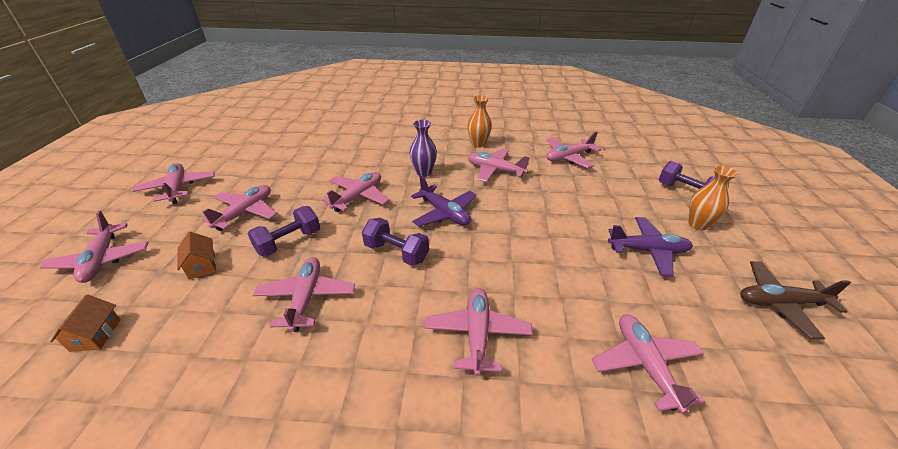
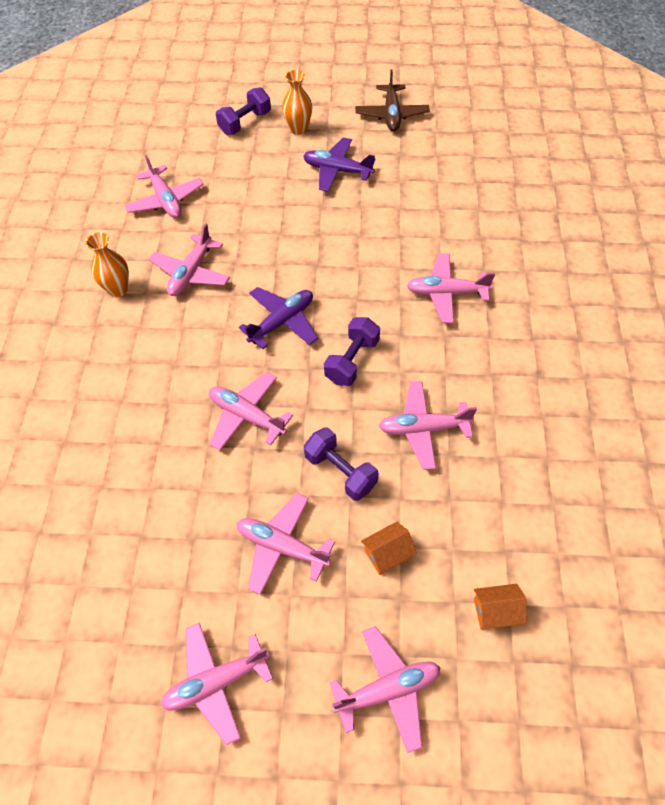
camera: 90 degrees left, 20 degrees up
(424, 173) = (191, 348): purple vase -> none
(645, 365) = (458, 199): pink plane -> none
(647, 251) = (337, 170): purple plane -> purple plane turned 75 degrees counterclockwise

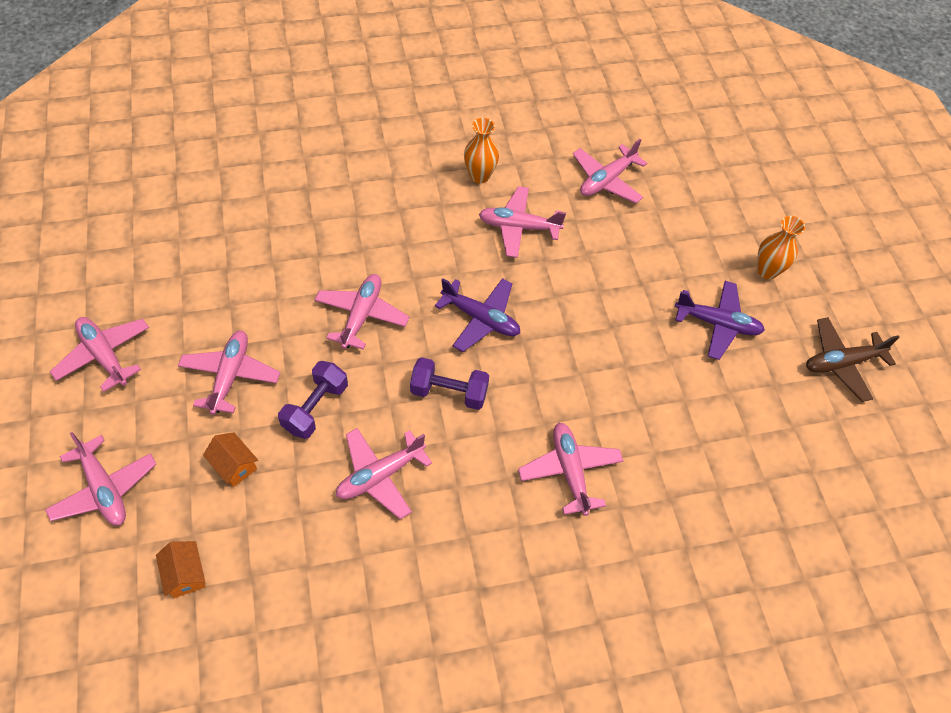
camera: 70 degrees right, 0 degrees up
(245, 122) = (752, 218): purple dumbbell -> none
(337, 170) = (717, 324): purple plane -> purple plane turned 105 degrees clockwise
(423, 428) = (380, 475): pink plane -> pink plane turned 105 degrees counterclockwise

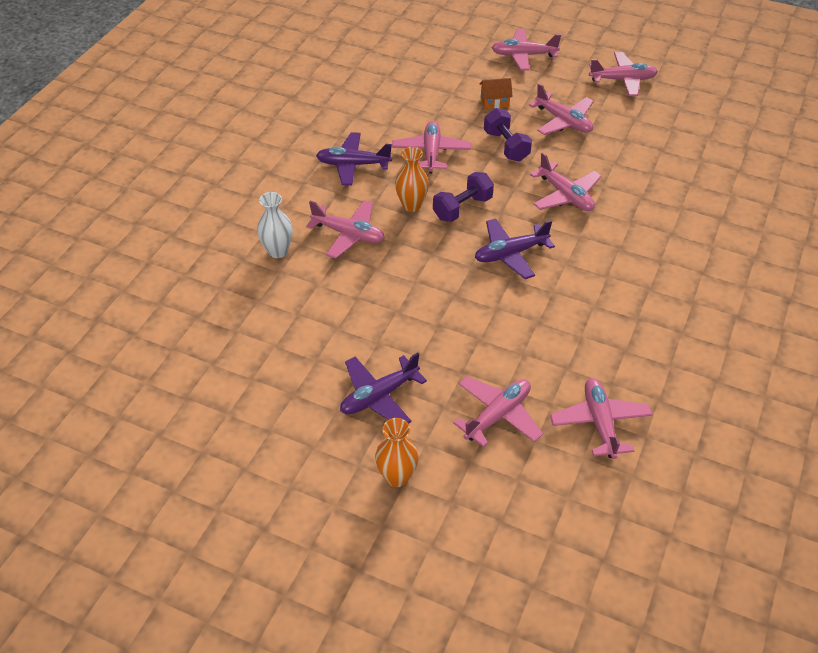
camera: 130 degrees right, 10 degrees down
(185, 574) = (443, 65): orange house -> none
(462, 544) = (353, 165): none -> purple plane
(480, 176) = (667, 330): orange vase -> orange vase (411, 205)
(518, 227) = (587, 325): pink plane -> pink plane (497, 415)
(647, 521) = (278, 251): none -> white vase
(842, 363) = (264, 458): brown plane -> none

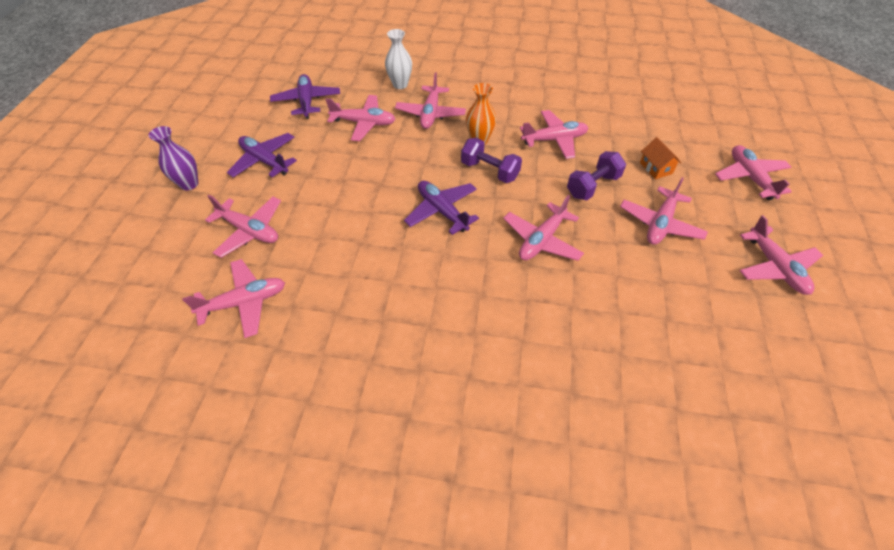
camera: 75 degrees right, 5 degrees up
(341, 295) = (364, 123): none -> pink plane
(353, 165) = (513, 100): purple plane -> purple plane (307, 101)
(397, 477) = (189, 184): orange vase -> purple vase

